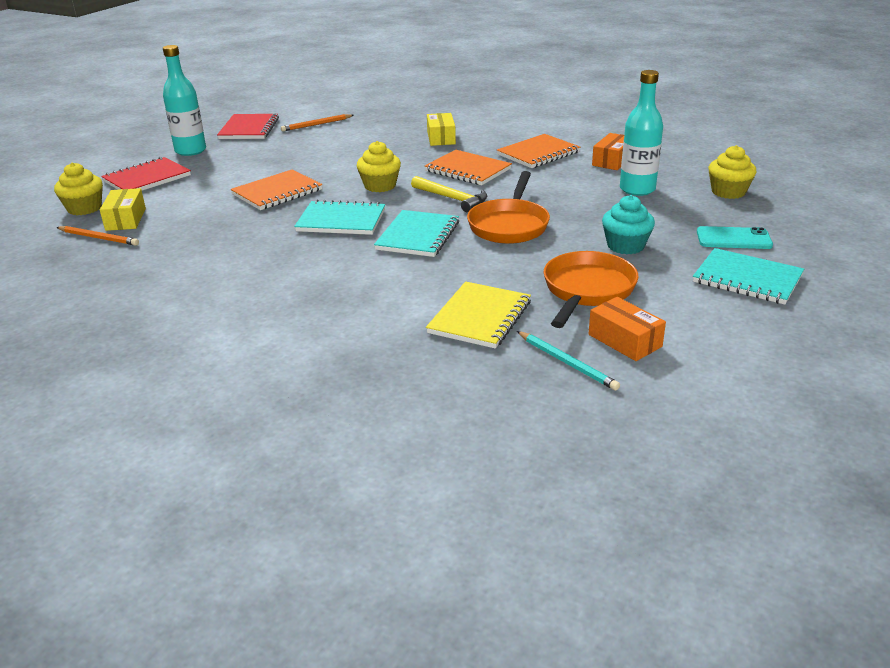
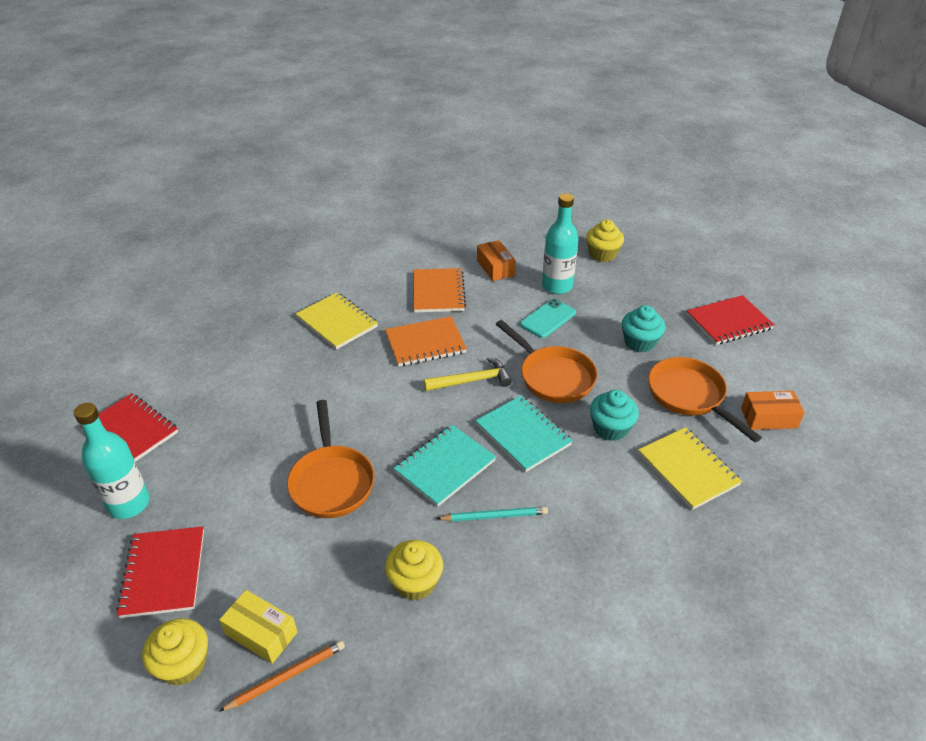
camera: 55 degrees left, 10 degrees up
(277, 192) = (331, 481): orange notebook -> orange pan
(316, 125) = (192, 379): orange pencil -> none
(380, 186) = (397, 408): yellow cupcake -> yellow cupcake (415, 582)
(441, 138) = (337, 322): yellow box -> yellow notebook
(481, 267) = (610, 428): none -> turquoise cupcake
(567, 363) = (780, 460): turquoise pencil -> turquoise pencil (494, 516)
(733, 238) = (671, 294): turquoise phone -> turquoise phone (548, 318)
(747, 279) = (728, 322): turquoise notebook -> red notebook

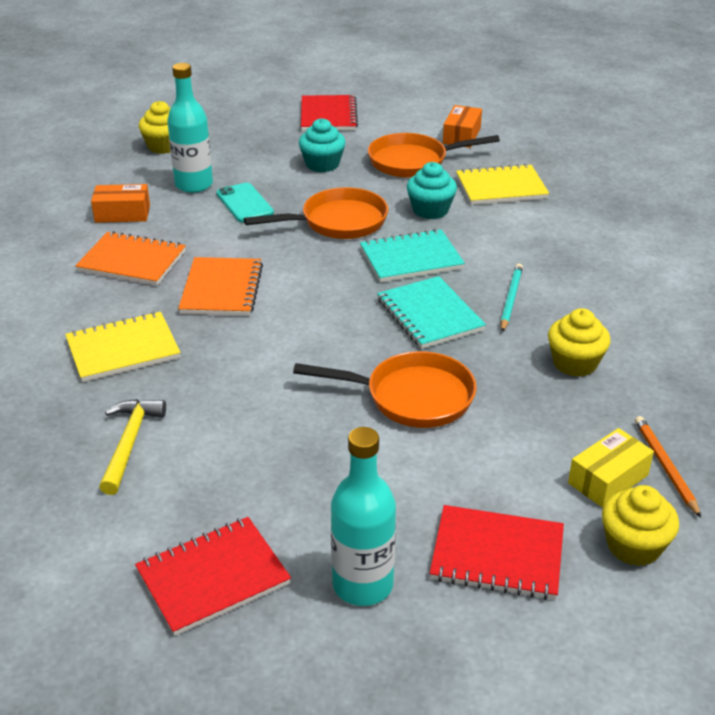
camera: 70 degrees left, 5 degrees down
(472, 380) = (309, 271): yellow hammer -> yellow hammer (129, 443)

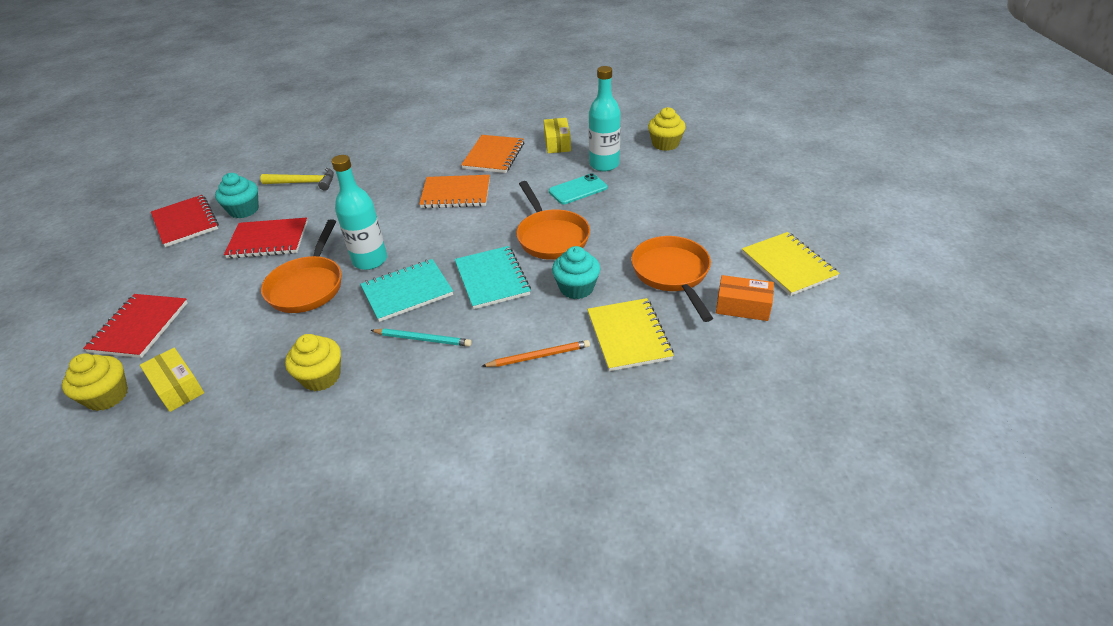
camera: 90 degrees right, 5 degrees up
(122, 213) = (557, 143): orange box -> yellow box
(123, 349) = (394, 167): yellow notebook -> yellow notebook (788, 265)
(322, 164) = (653, 221): turquoise cupcake -> turquoise cupcake (244, 210)
(328, 116) = (755, 217): red notebook -> red notebook (268, 240)
(362, 585) = (149, 273): turquoise bottle -> turquoise bottle (370, 260)
(665, 466) = (174, 424): orange pencil -> orange pencil (539, 356)

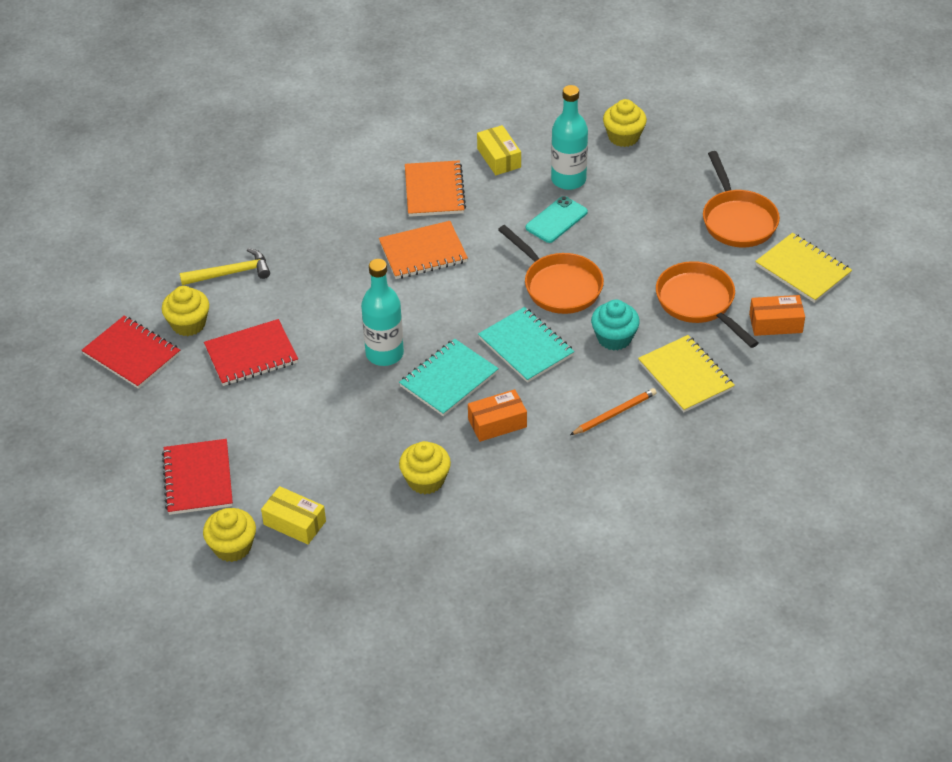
camera: 20 degrees left, 5 degrees up
(244, 210) = (188, 324): turquoise cupcake -> yellow cupcake
(308, 286) = (340, 396): orange pan -> orange pan (737, 220)
(423, 339) = (497, 423): turquoise pencil -> orange box

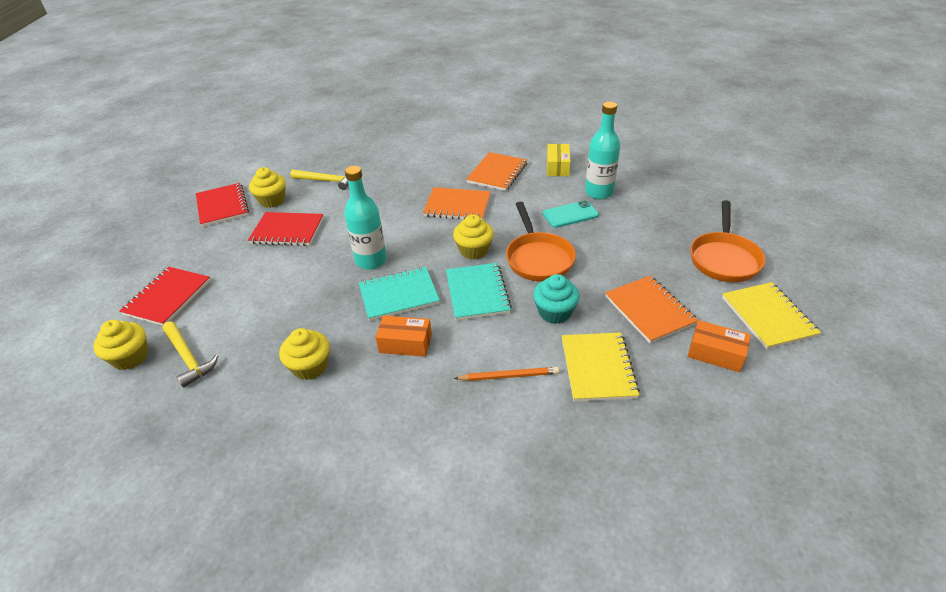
camera: 30 degrees right, 5 degrees down
(294, 523) = (188, 358): yellow box -> yellow hammer
(623, 137) = (660, 178): yellow cupcake -> yellow cupcake (474, 250)
(698, 303) = (649, 310): orange pan -> orange notebook

